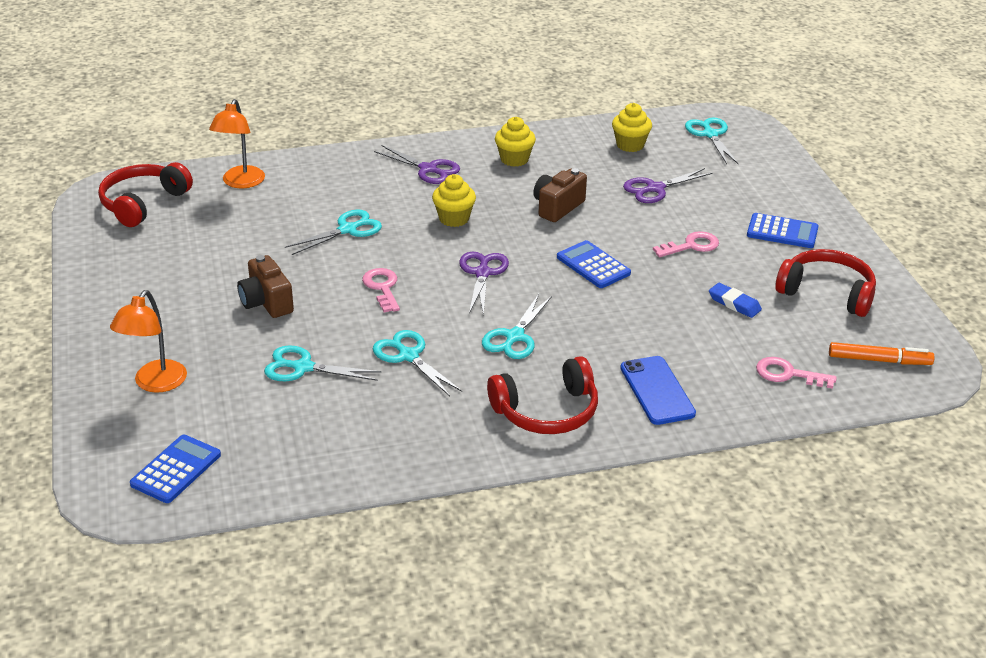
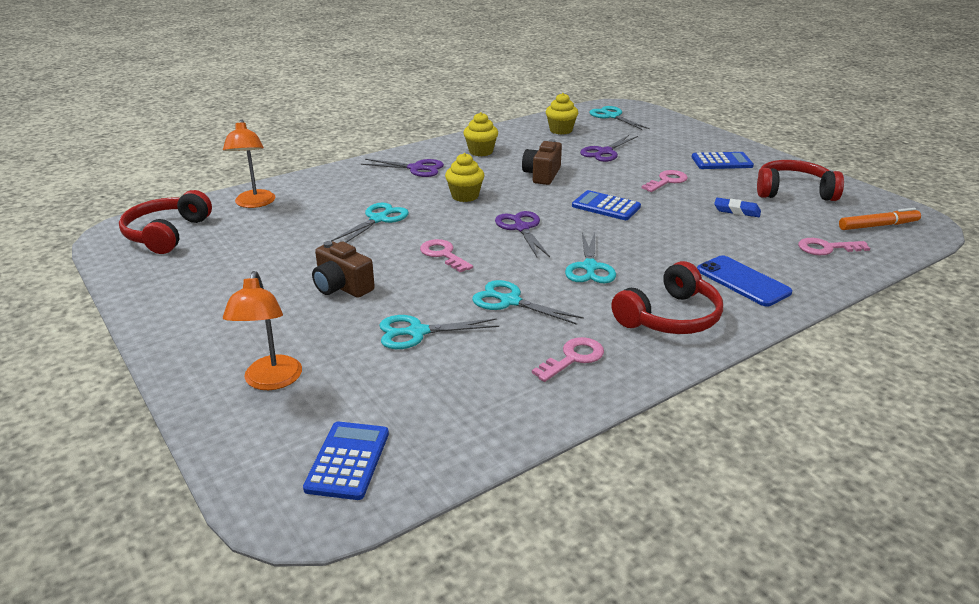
camera: 20 degrees left, 5 degrees down
(422, 429) = (573, 358): none -> pink key

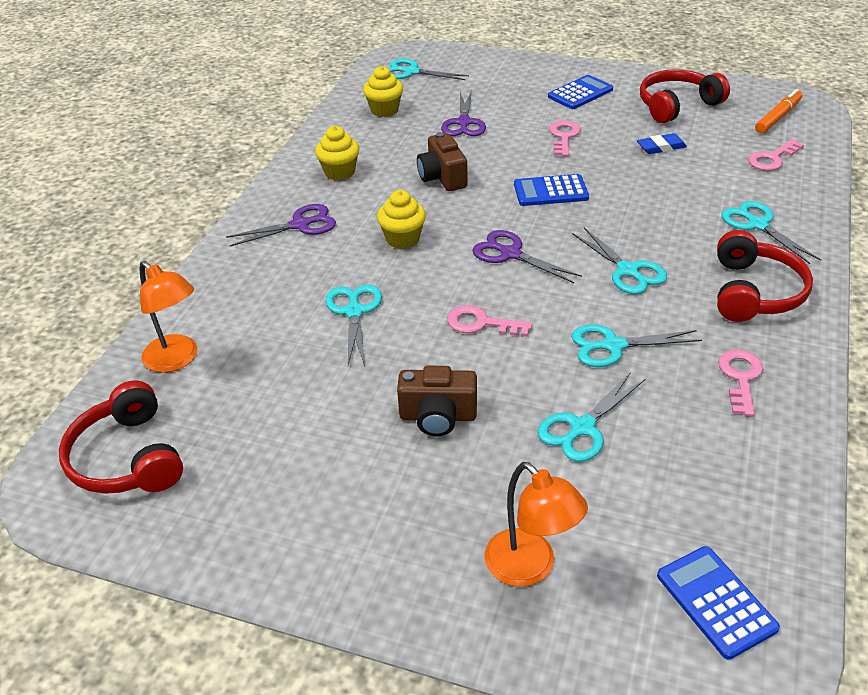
camera: 35 degrees left, 10 degrees up
(742, 281) = (758, 225): blue phone -> turquoise scissors

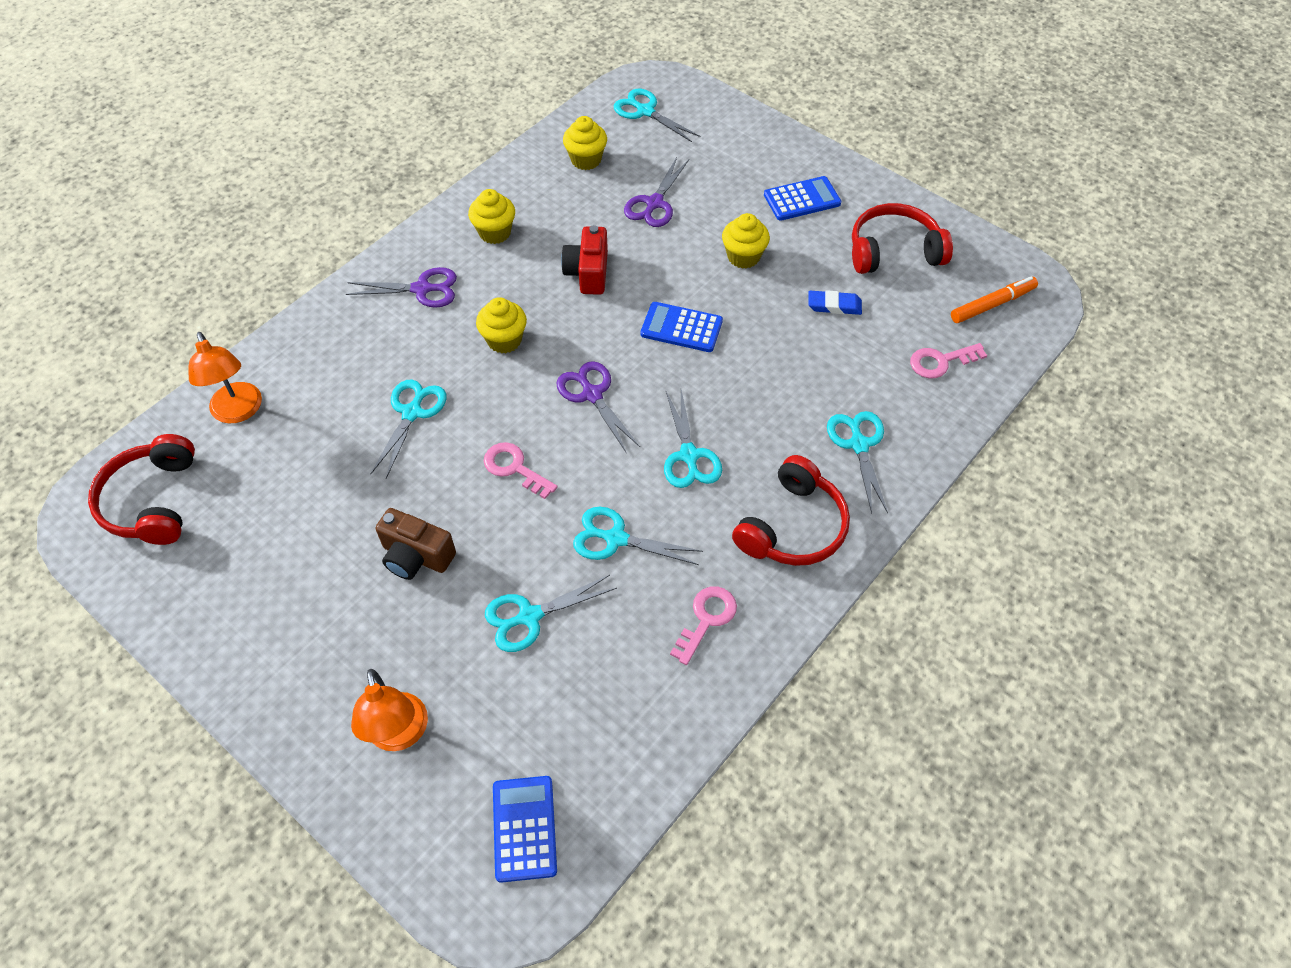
camera: 20 degrees right, 15 degrees up
(442, 177) = (588, 273): brown camera -> red camera
(564, 136) = (743, 257): pink key -> yellow cupcake

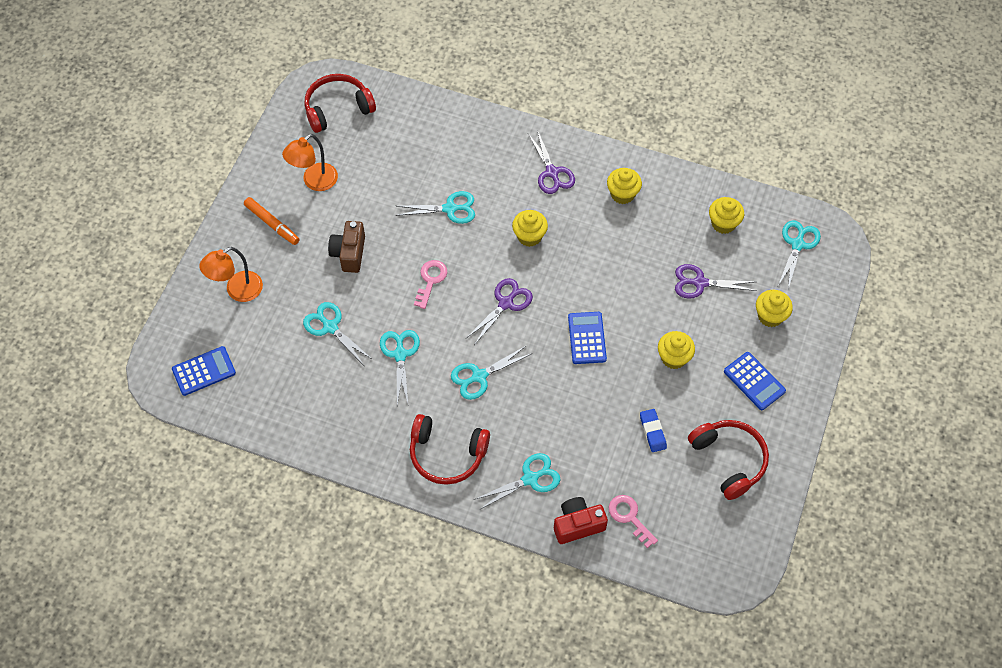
camera: 70 degrees right, 5 degrees up
(238, 412) = (414, 119): orange lamp -> orange lamp (314, 182)
(588, 273) = (611, 264): red camera -> red camera (578, 525)
(706, 619) = (361, 423): pink key -> none
(725, 161) = (770, 316): none -> yellow cupcake
(992, 304) = (704, 543): orange marker -> orange marker (272, 224)

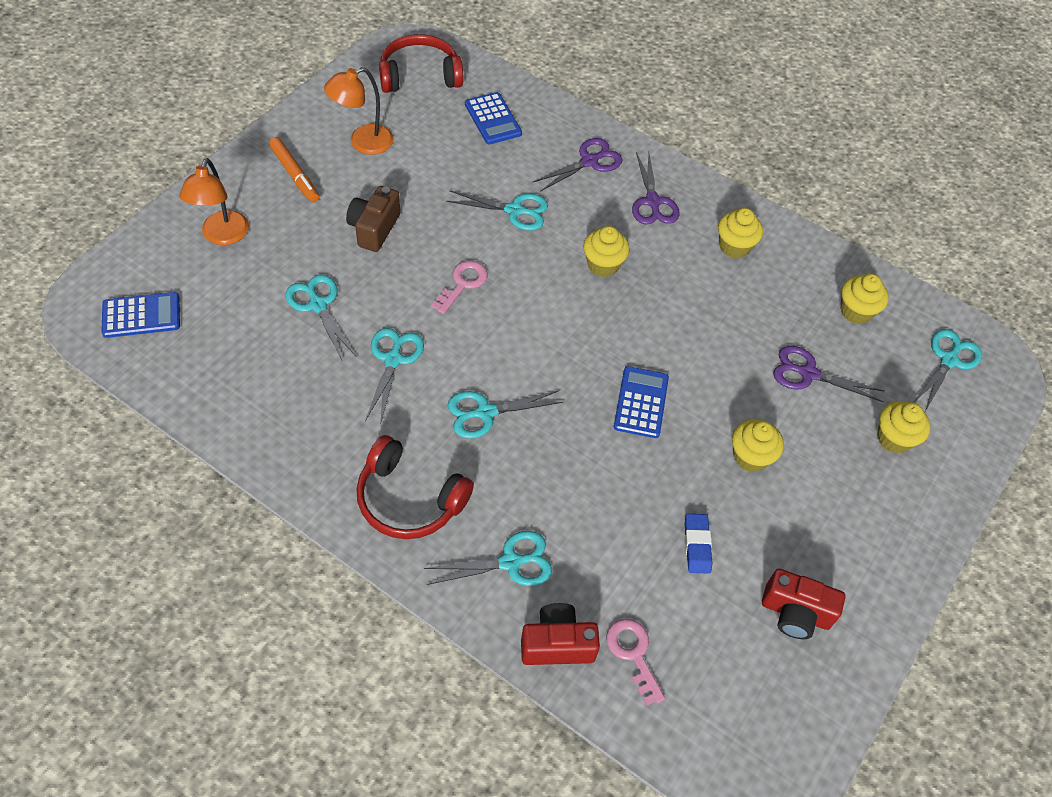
camera: 10 degrees right, 5 degrees down
(237, 291) = (222, 236): orange lamp -> orange lamp turned 60 degrees counterclockwise
(506, 303) = (548, 334): purple scissors -> purple scissors (589, 162)
(729, 460) = (795, 613): red headphones -> red camera
(754, 381) = (854, 516): blue calculator -> blue calculator (492, 119)

